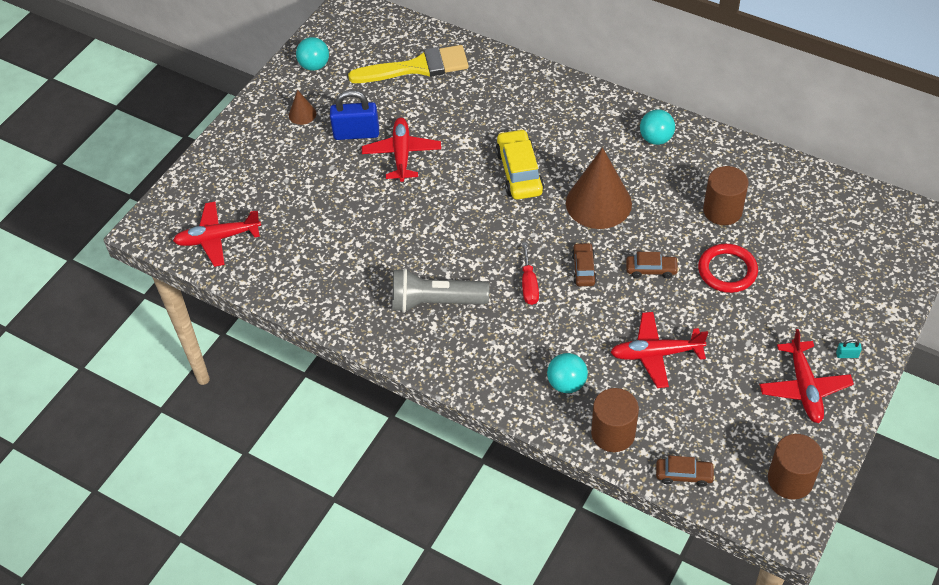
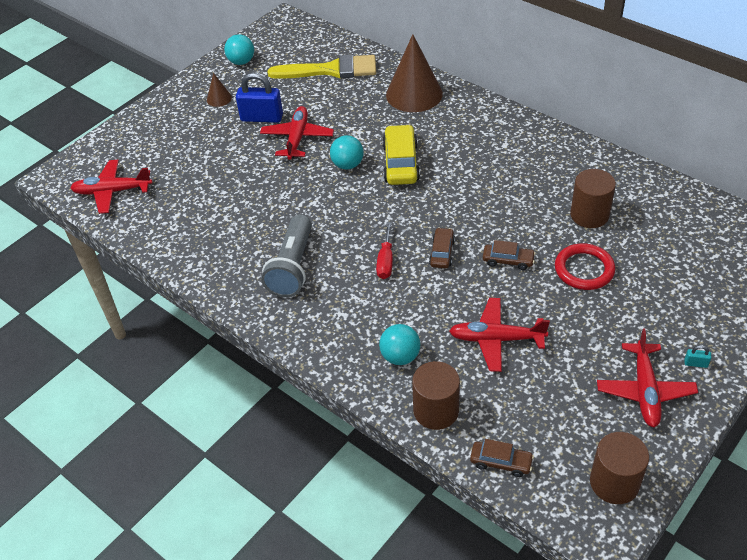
camera: 10 degrees right, 5 degrees down
(435, 302) = (292, 267): grey flashlight -> grey flashlight turned 90 degrees counterclockwise
(598, 203) = (469, 196): brown cone -> brown cone (414, 94)
(656, 139) = (536, 147): turquoise ball -> turquoise ball (347, 165)

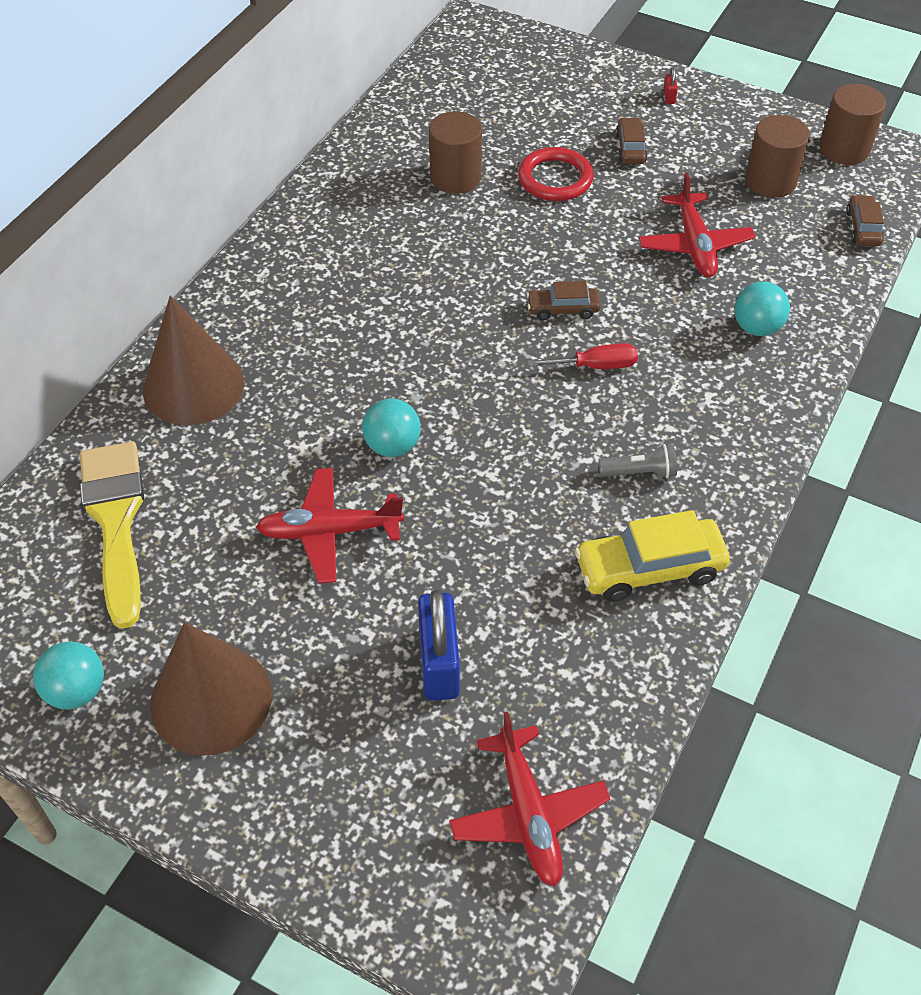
camera: 105 degrees left, 5 degrees up
(219, 98) = (211, 699): brown cone -> brown cone, size x2.21
(262, 118) = (272, 603): blue padlock -> blue padlock (439, 663)
(292, 267) = (640, 472): grey flashlight -> grey flashlight, size x0.51
(401, 163) = (378, 378): yellow car -> yellow car (649, 568)
(436, 410) = (821, 286): brown cylinder -> brown cylinder (770, 181)
(508, 261) = (559, 244): brown car -> brown car (630, 148)
(645, 391) = (720, 130): red plane -> none
(695, 363) = (669, 97): turquoise padlock -> red padlock

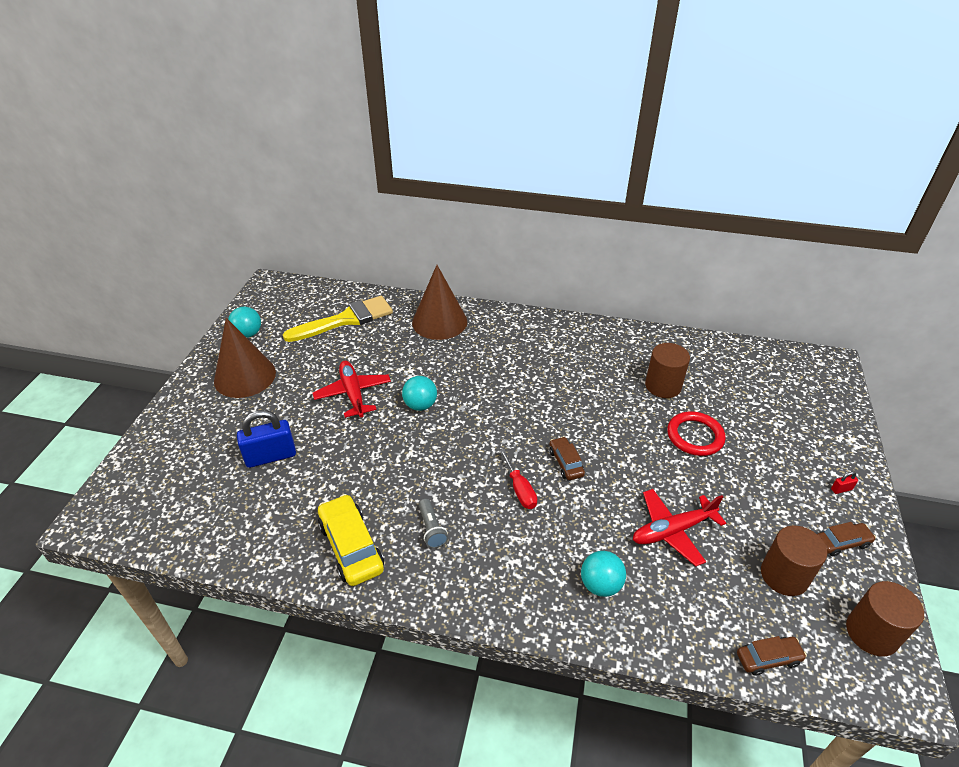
camera: 75 degrees right, 10 degrees down
(528, 814) = (174, 514): red plane -> none
(630, 148) = (759, 474): brown car -> brown car (841, 543)

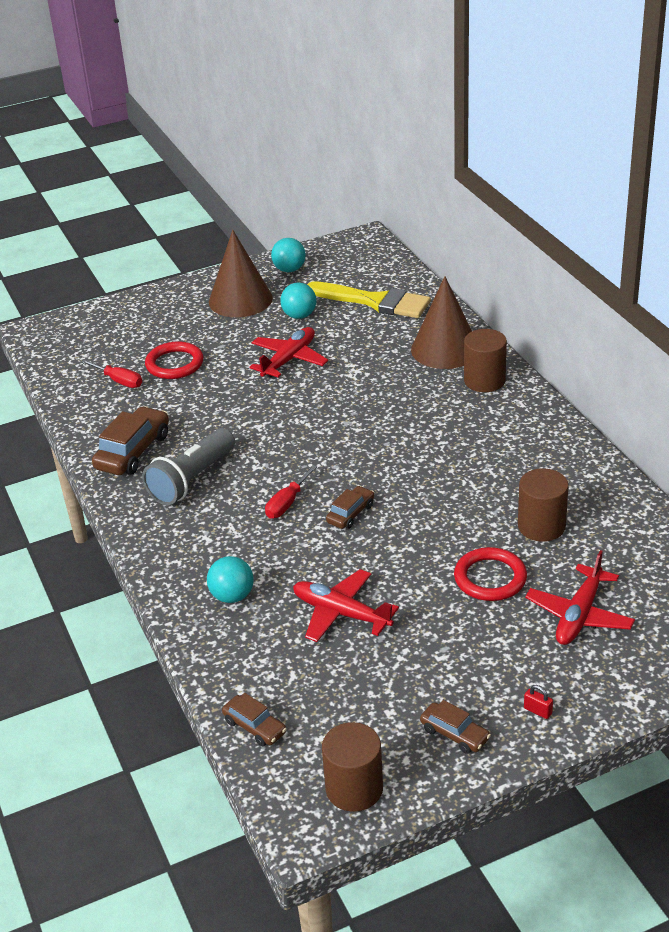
camera: 55 degrees right, 5 degrees down
(245, 503) = (119, 381): none -> red screwdriver
(271, 456) = (174, 364): blue padlock -> red ring
(351, 546) = (133, 451): yellow car -> brown car
(420, 405) = (320, 400): turquoise ball -> turquoise ball (299, 316)
(431, 529) = (192, 480): grey flashlight -> grey flashlight, size x1.96
(761, 419) = (579, 615): none -> red plane
(784, 575) = (364, 706): brown cylinder -> brown cylinder (484, 380)

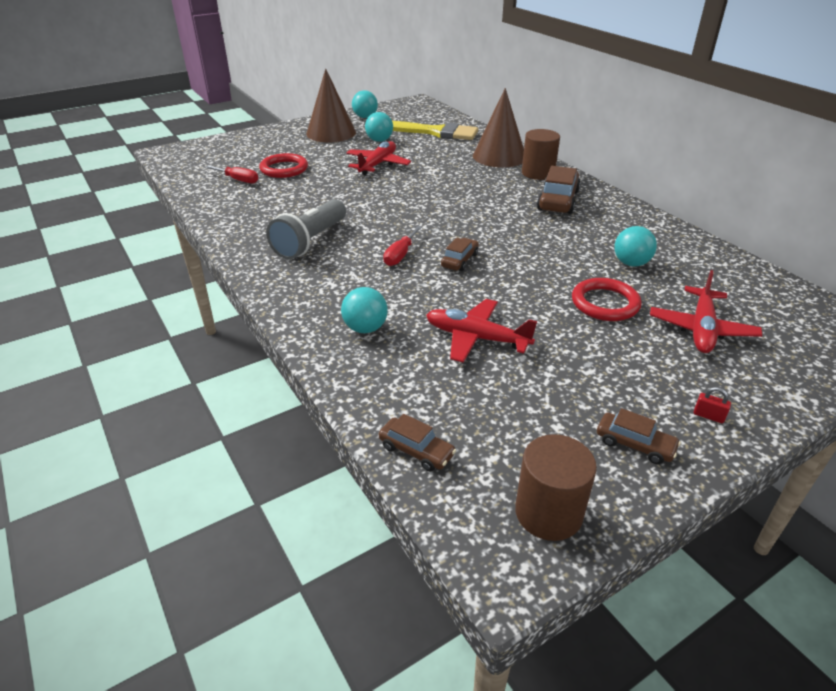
camera: 10 degrees left, 0 degrees up
(133, 451) = (254, 224): brown car -> brown car (558, 200)
(541, 526) = (631, 263): brown cylinder -> turquoise ball

